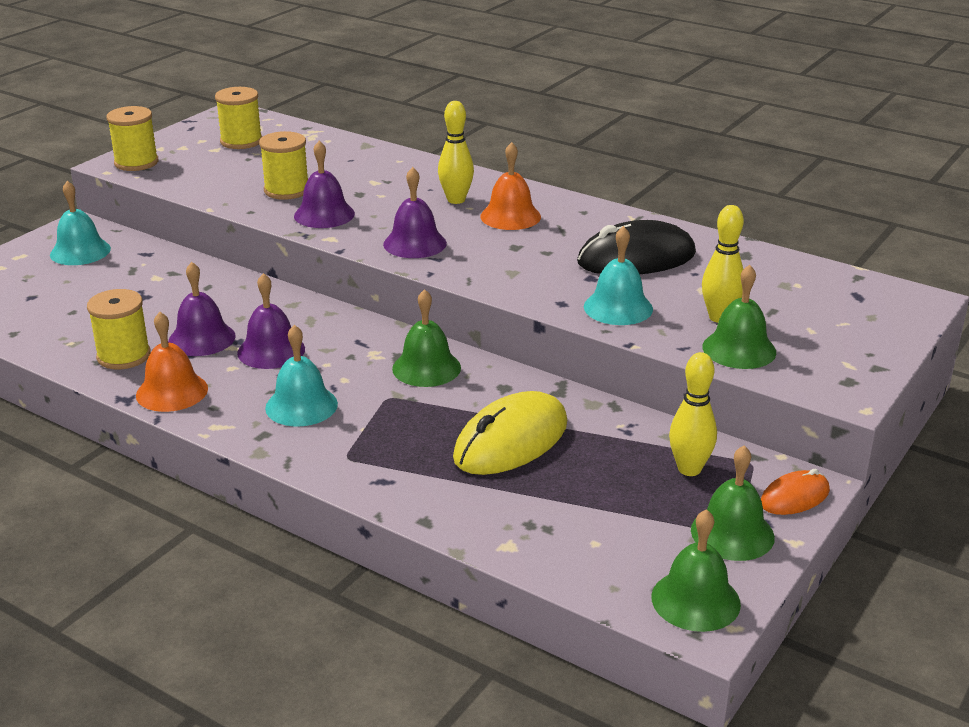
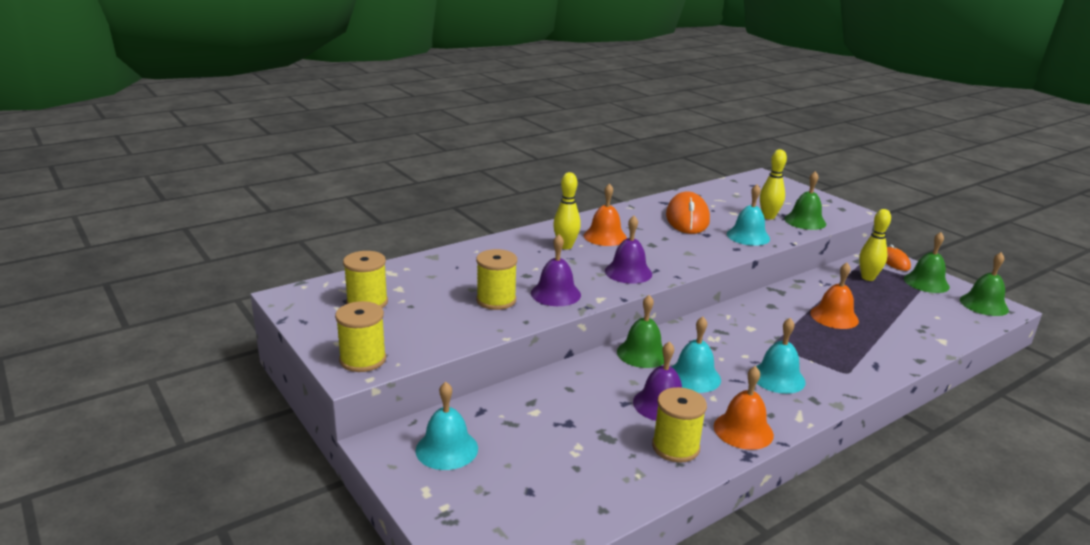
camera: 70 degrees left, 5 degrees down
(271, 351) = (693, 376): purple bell -> turquoise bell
(426, 368) = (739, 324): green bell -> green bell (642, 353)
(511, 441) = (834, 316): yellow mouse -> orange bell
(636, 258) = (687, 218): black mouse -> orange mouse

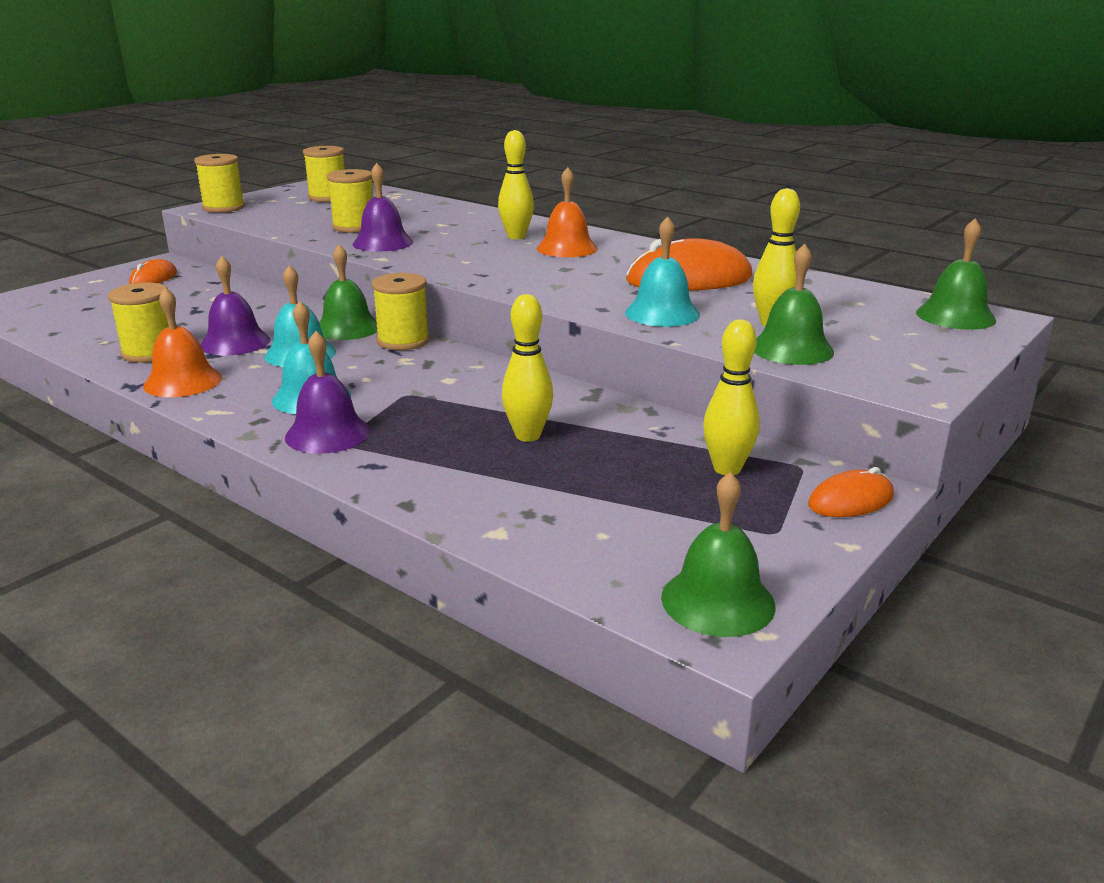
camera: 75 degrees right, 0 degrees up
(447, 449) = (153, 278): turquoise bell -> orange mouse
(628, 272) = (464, 263): purple bell -> purple bell (327, 434)
(677, 335) = (403, 341): none -> yellow spool
(834, 316) = (528, 436): orange bell -> yellow bowling pin
(926, 282) = (772, 533): green bell -> green bell (955, 316)

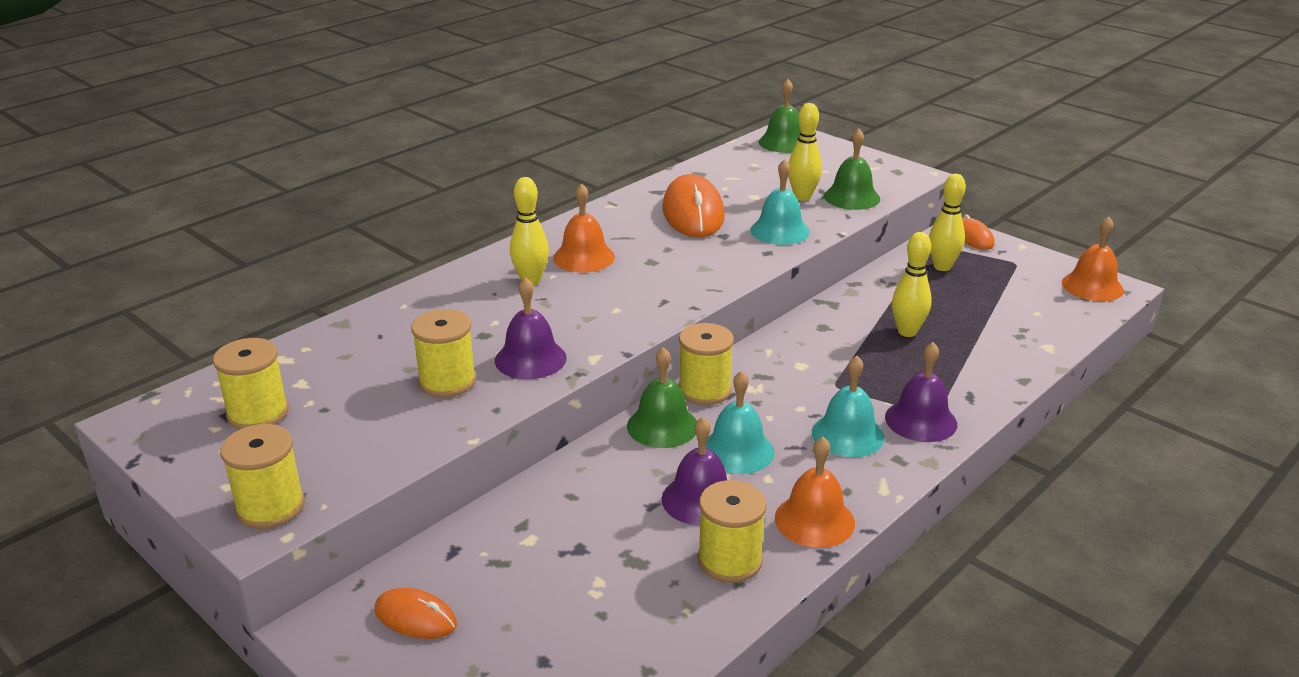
camera: 85 degrees left, 5 degrees up
(718, 601) = (1092, 286): green bell -> orange bell

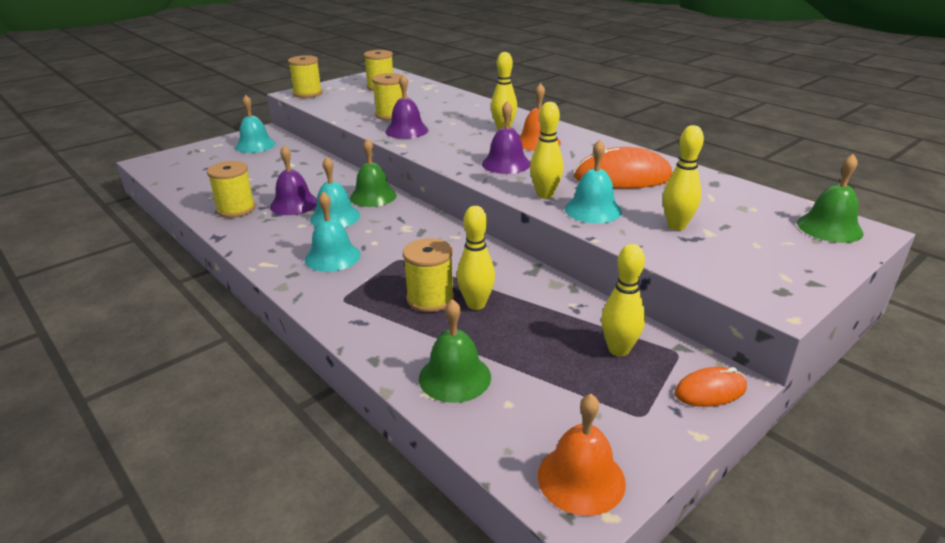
camera: 95 degrees right, 0 degrees up
(415, 618) = (255, 145): orange mouse -> turquoise bell
(704, 390) = (409, 210): yellow spool -> yellow spool (430, 299)
(750, 254) = (545, 195): none -> yellow bowling pin
(814, 520) = (251, 236): orange bell -> none
(852, 197) = (685, 252): green bell -> green bell (455, 377)
(921, 420) = (335, 290): purple bell -> purple bell (506, 164)

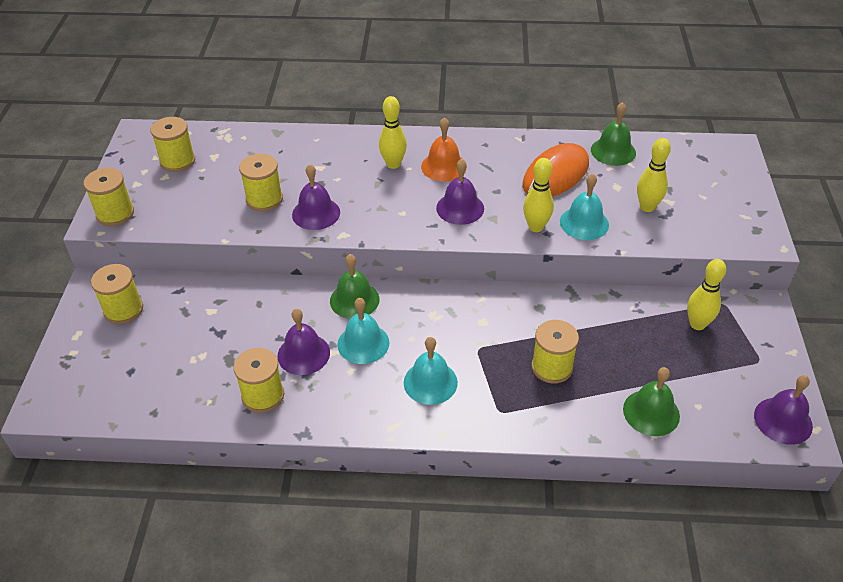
camera: 45 degrees left, 15 degrees up
(255, 145) = (123, 310): turquoise bell -> yellow spool
(476, 304) = (583, 350): yellow bowling pin -> none
(581, 478) = (783, 420): orange bell -> purple bell
(710, 391) = (766, 319): orange mouse -> none
(829, 227) = (717, 155): green bell -> green bell (613, 151)

